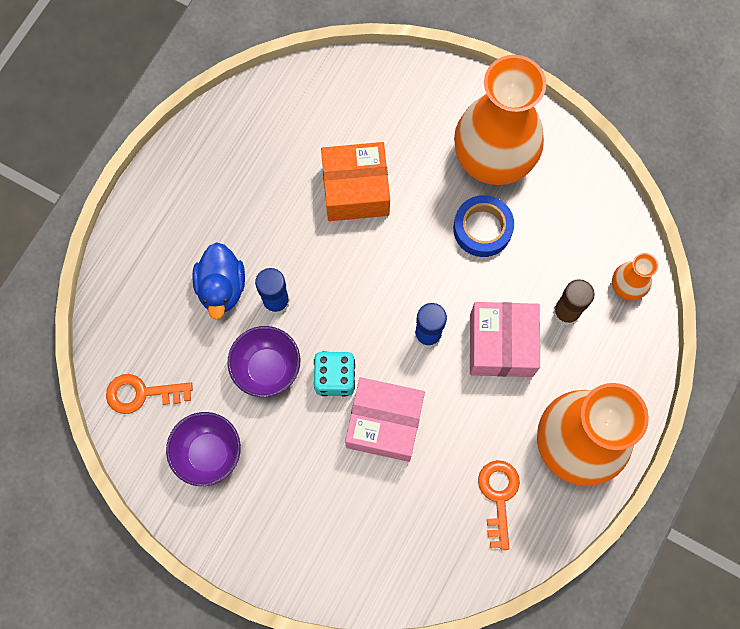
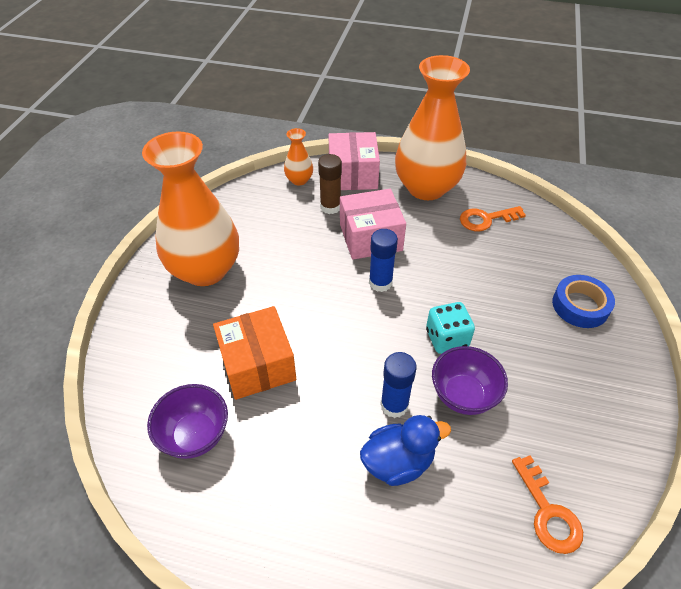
camera: 105 degrees left, 25 degrees down
(208, 453) = (569, 425): purple bowl -> purple bowl (195, 435)
(384, 423) = (468, 295): pink box -> pink box (352, 175)
(482, 229) = (274, 265): blue tape -> blue tape (580, 306)

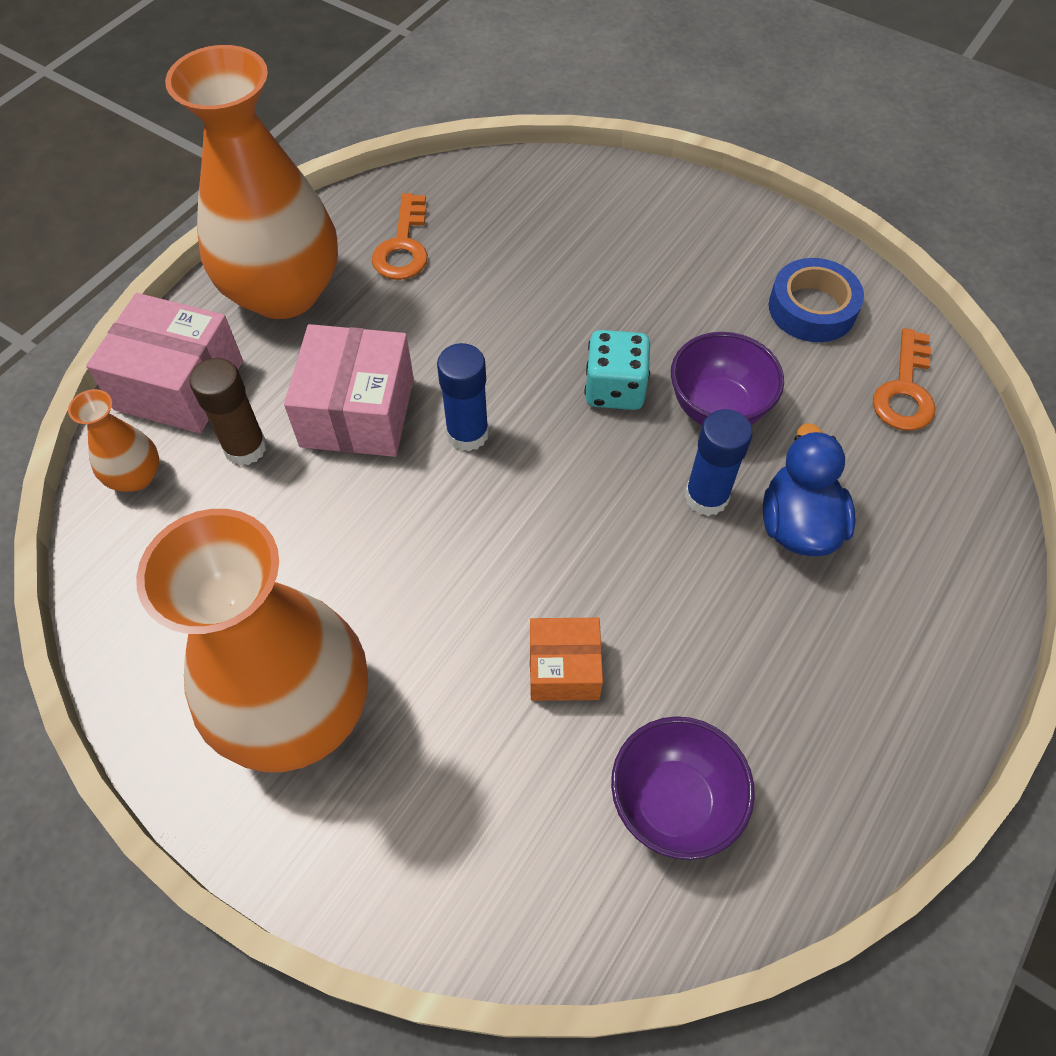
camera: 70 degrees left, 10 degrees up
(257, 364) = (564, 668): orange box -> orange box, size x0.60
(548, 512) = (904, 390): orange key -> orange key turned 105 degrees clockwise
(580, 306) = (619, 218): blue tape -> blue tape (812, 308)

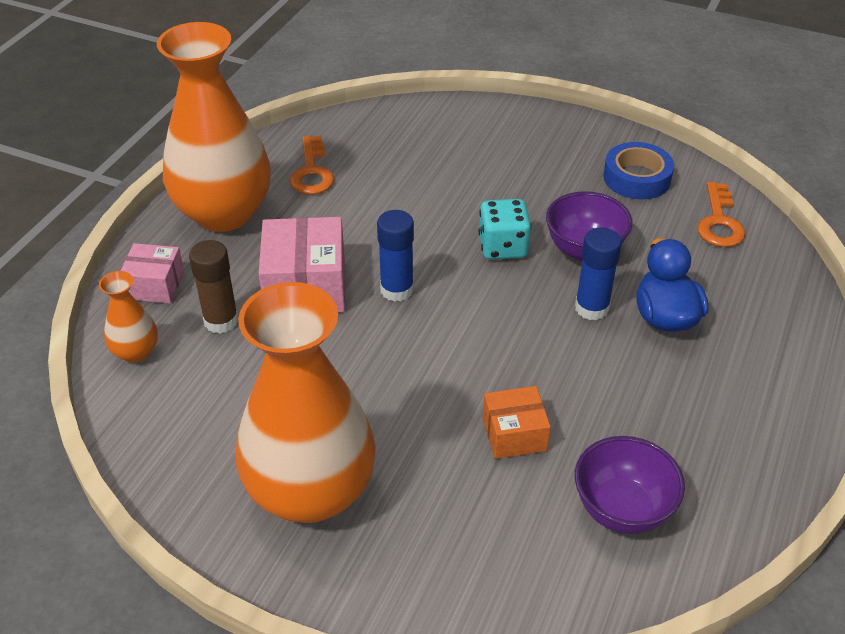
camera: 10 degrees left, 15 degrees down
(179, 385) = (155, 285): pink box -> pink box, size x0.60

